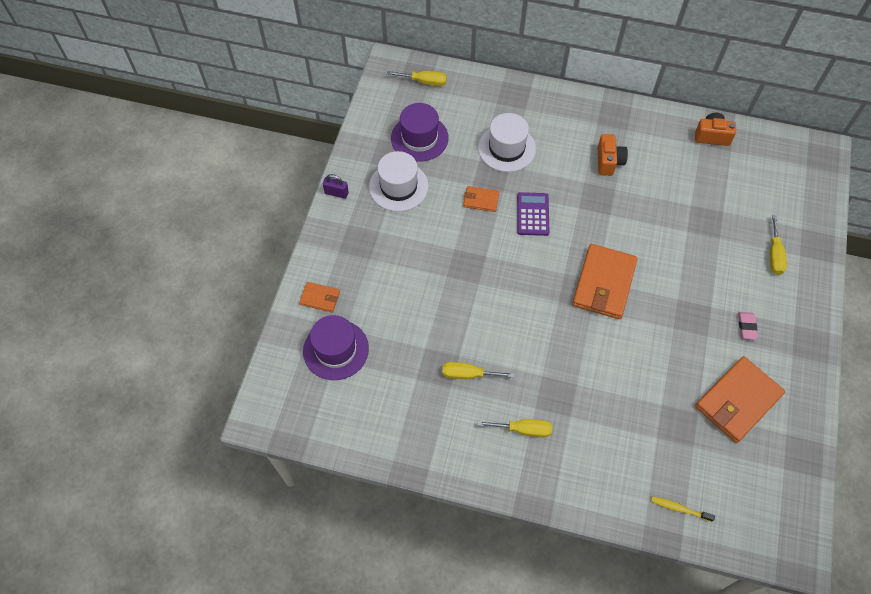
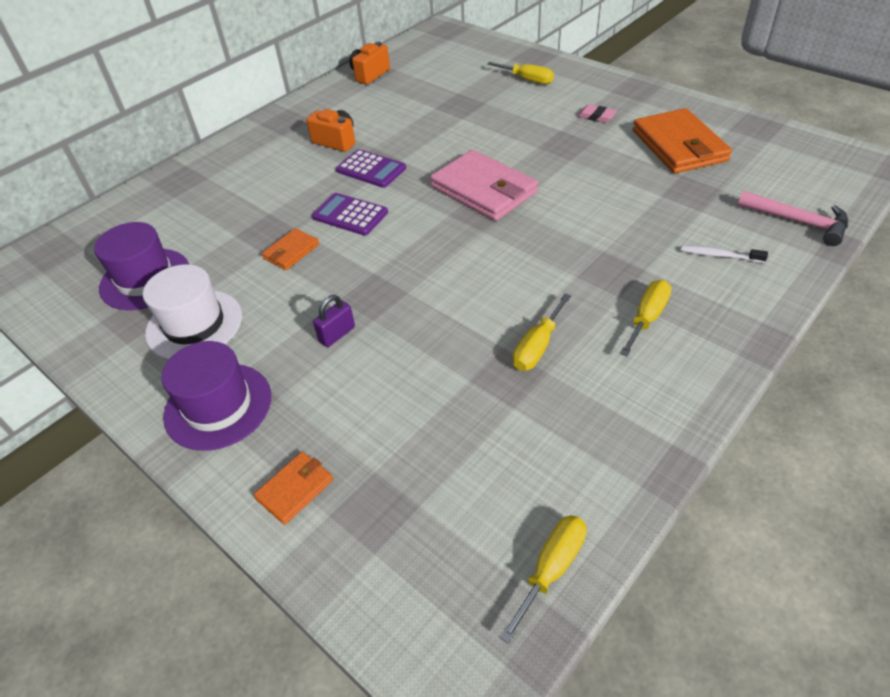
camera: 60 degrees left, 15 degrees down
(336, 193) = (134, 401): purple padlock -> purple padlock (337, 334)
(336, 349) = (403, 499): purple hat -> purple hat (218, 406)
(424, 82) = (71, 248): yellow screwdriver -> yellow screwdriver (551, 569)
(506, 148) = (242, 208): white hat -> none
(588, 201) = (371, 169): none -> purple calculator
(604, 284) = (484, 190): orange wallet -> pink wallet
(610, 460) = (719, 255): none -> white toothbrush
(679, 508) = (798, 222): yellow toothbrush -> pink hammer

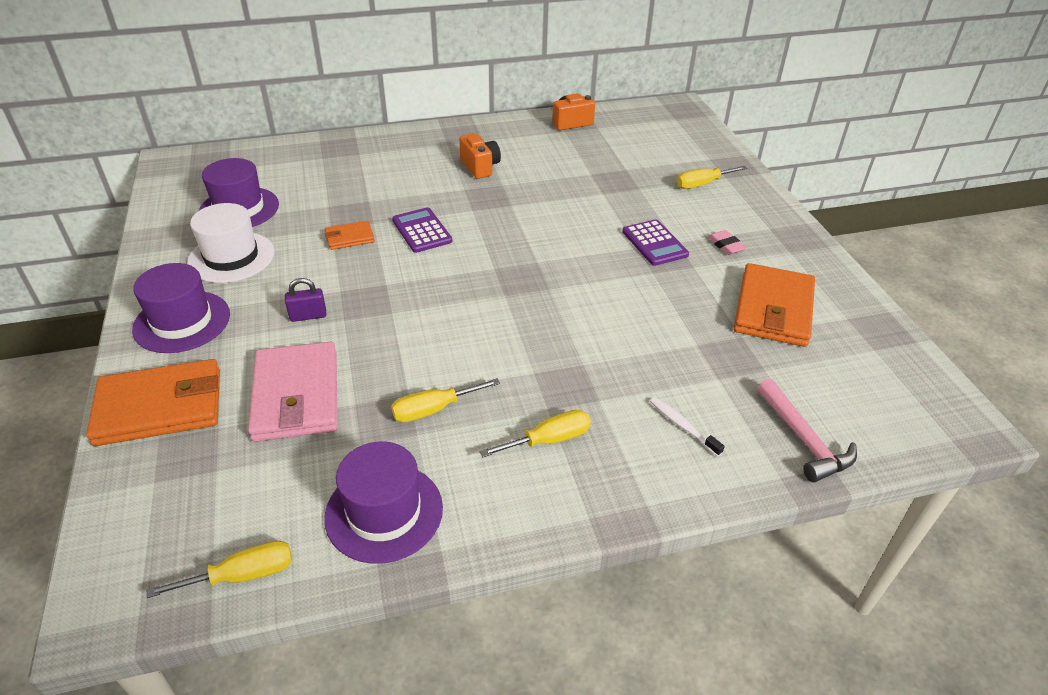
camera: 30 degrees right, 5 degrees down
(295, 489) = (160, 407): orange wallet -> orange wallet, size x2.02
(371, 169) = (479, 202): purple calculator -> purple calculator (654, 243)
(484, 190) = (547, 262): pink wallet -> pink wallet (297, 395)
(527, 80) = (702, 184): yellow screwdriver -> yellow screwdriver turned 90 degrees clockwise
(597, 445) = (384, 512): none -> purple hat

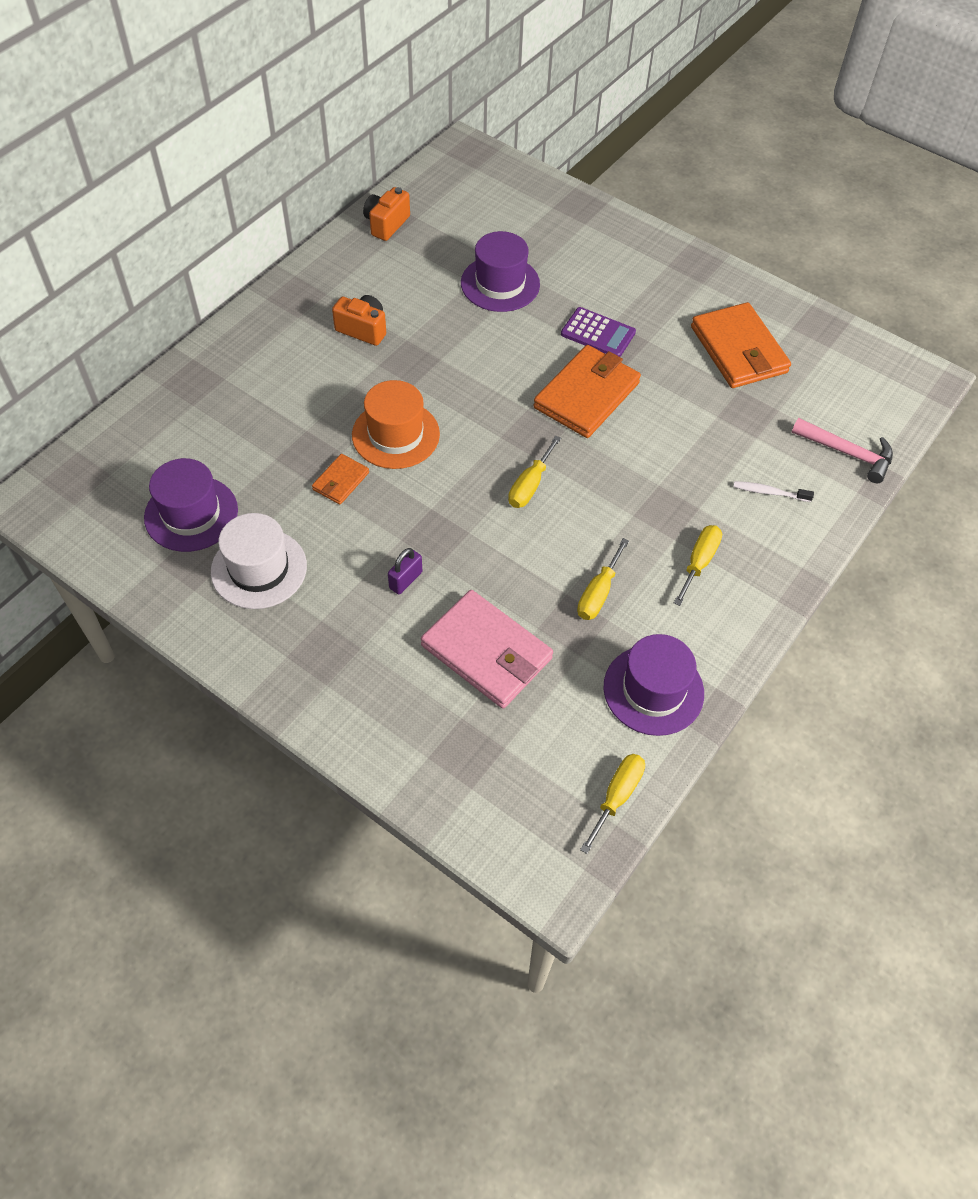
camera: 40 degrees left, 15 degrees up
(160, 407) = (394, 735): orange wallet -> orange wallet (586, 395)
(182, 322) = (305, 657): purple hat -> purple hat (500, 284)
(422, 231) = (395, 434): purple calculator -> orange hat
(702, 184) = (574, 243): yellow screwdriver -> yellow screwdriver (530, 485)
(726, 245) = (652, 303): pink eraser -> none

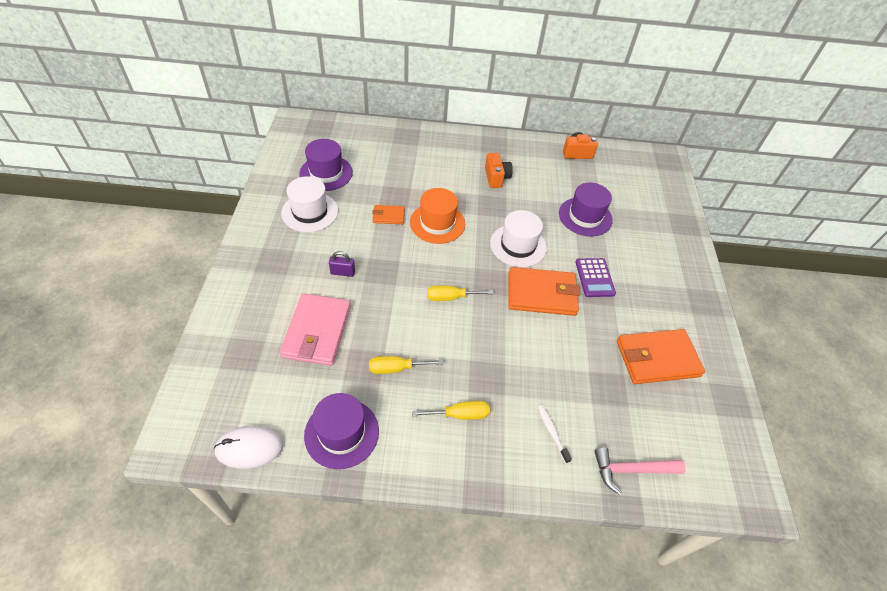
camera: 55 degrees right, 5 degrees down
(497, 374) = (518, 245): none -> white hat
(617, 796) = (249, 448): yellow screwdriver -> white mouse
(739, 350) = (657, 359): orange wallet -> orange wallet turned 45 degrees clockwise
(847, 453) = (631, 470): pink hammer -> pink hammer turned 90 degrees clockwise

